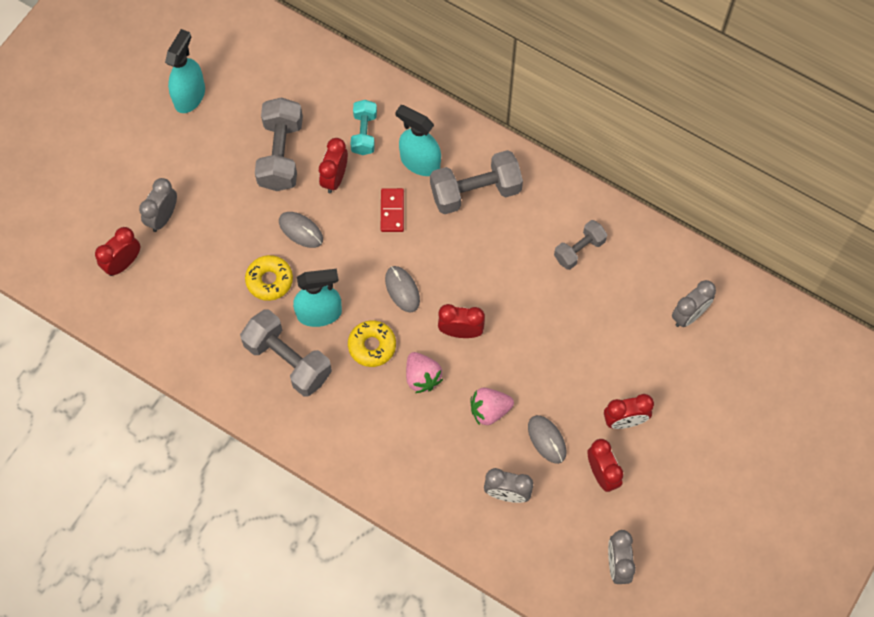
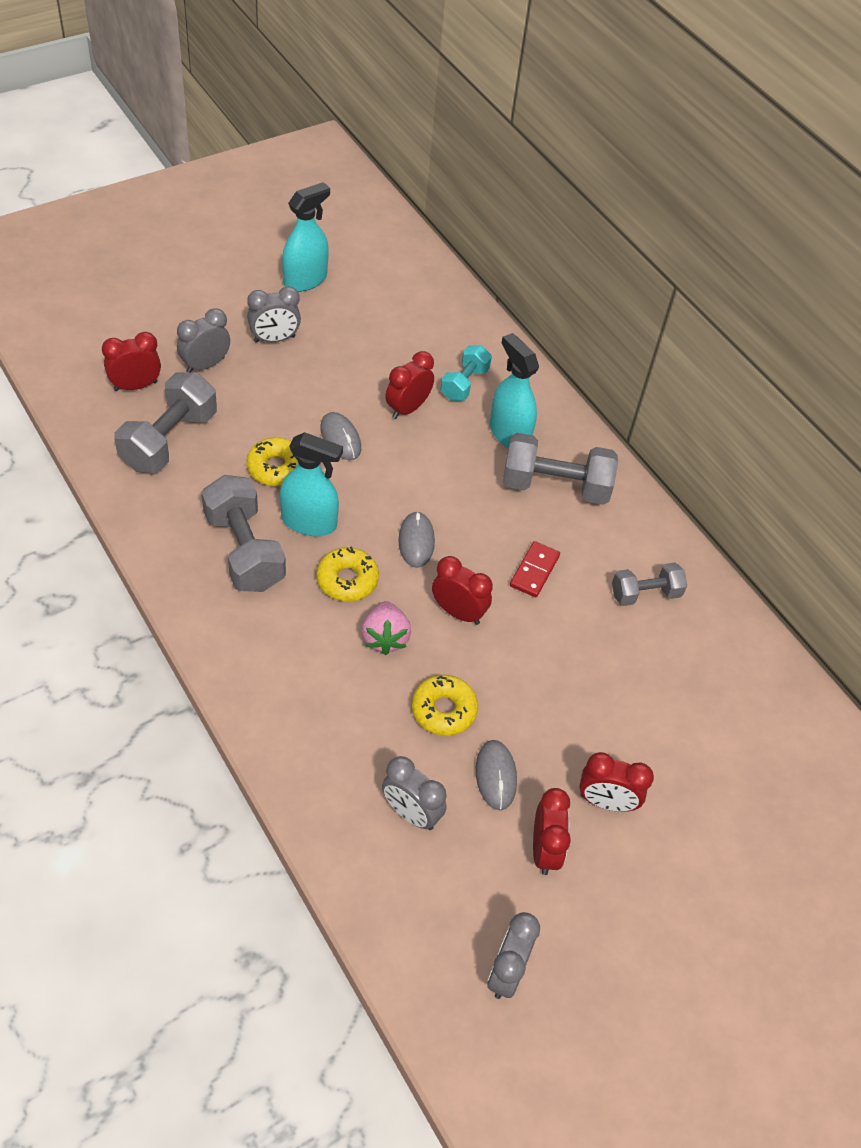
camera: 20 degrees right, 15 degrees down
(281, 154) = (364, 364): grey dumbbell -> grey dumbbell (169, 440)
(392, 211) = (451, 464): red domino -> red domino (534, 571)
(489, 410) = (443, 710): pink strawberry -> yellow donut
(689, 315) = (747, 722): grey clock -> grey clock (274, 339)

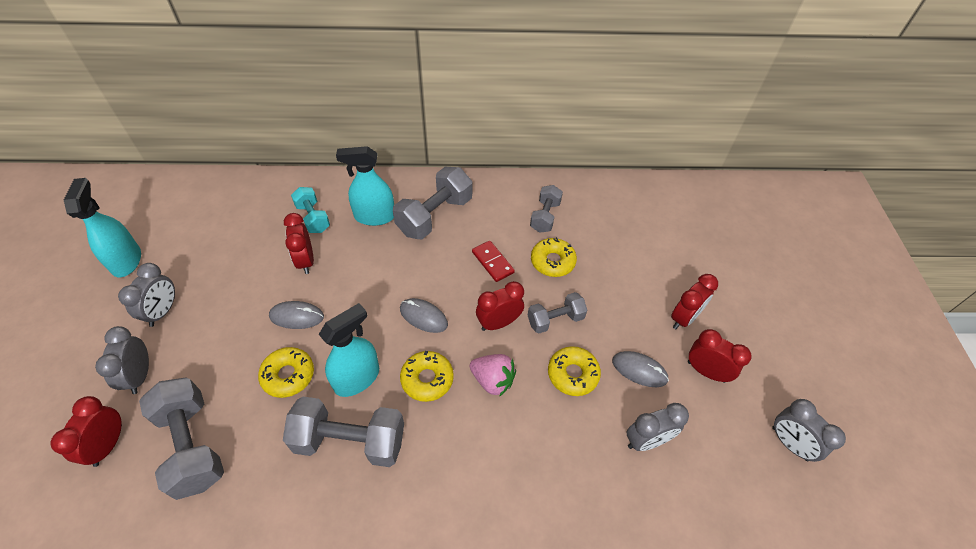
camera: 55 degrees left, 0 degrees up
(502, 665) = (555, 320): none -> grey dumbbell
(582, 630) = (552, 261): none -> yellow donut

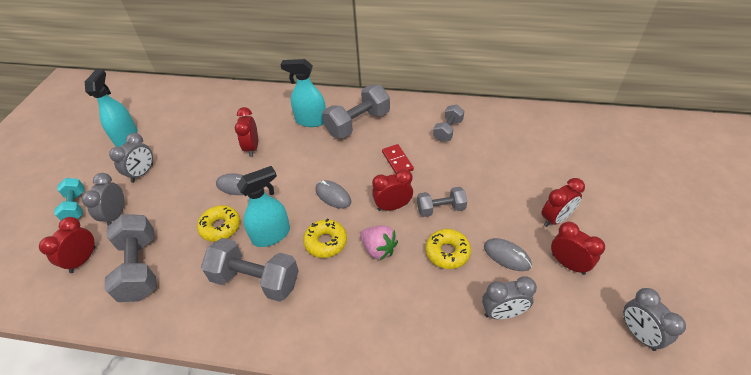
camera: 15 degrees right, 5 degrees down
(313, 218) = (264, 118): turquoise dumbbell -> turquoise dumbbell (76, 206)
(552, 261) = (447, 164): yellow donut -> none

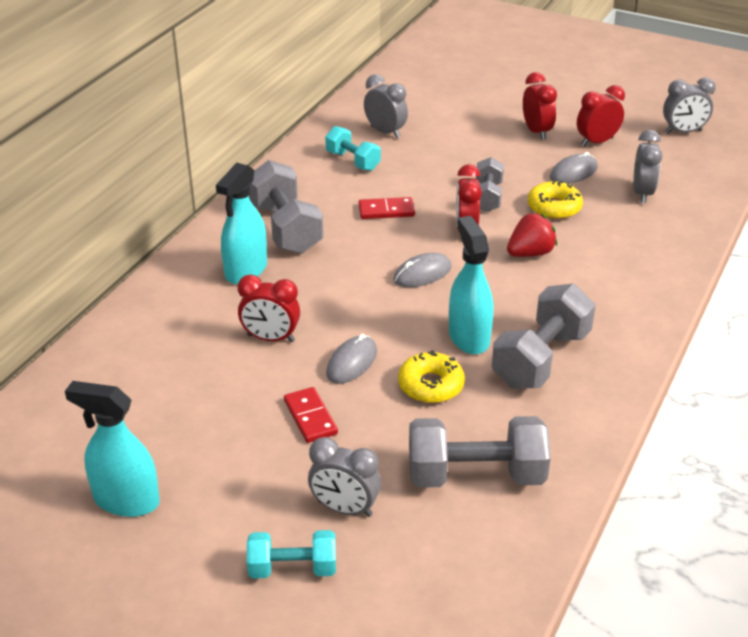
camera: 75 degrees left, 10 degrees down
(83, 259) = (431, 548): red clock -> none
(142, 173) = (253, 475): grey clock -> grey clock (385, 132)
(187, 182) = (310, 417): none -> red domino
(326, 242) = (501, 292): yellow donut -> none
(378, 249) = (530, 253): pink strawberry -> red strawberry
(448, 130) = (353, 161): grey dumbbell -> turquoise dumbbell

